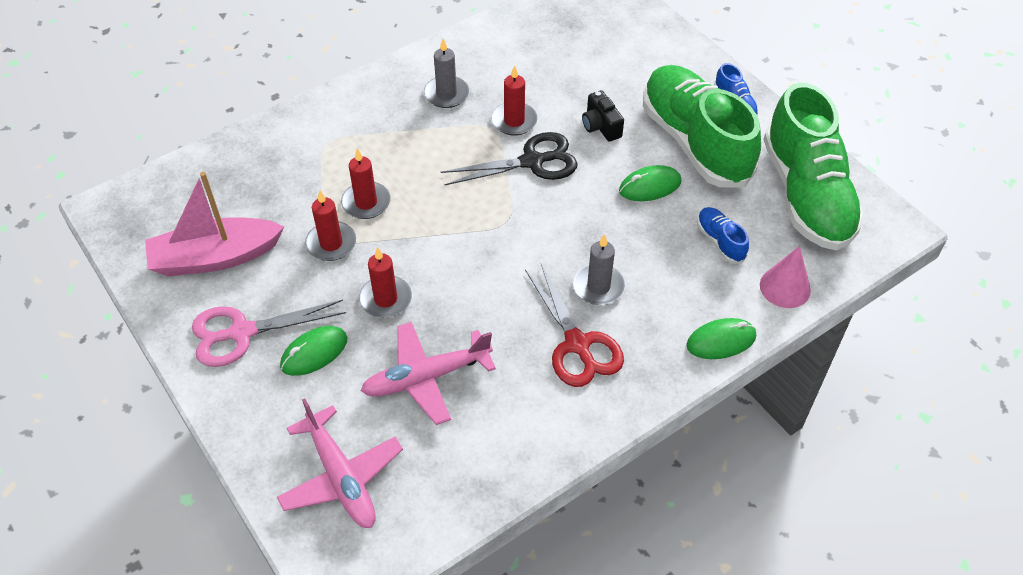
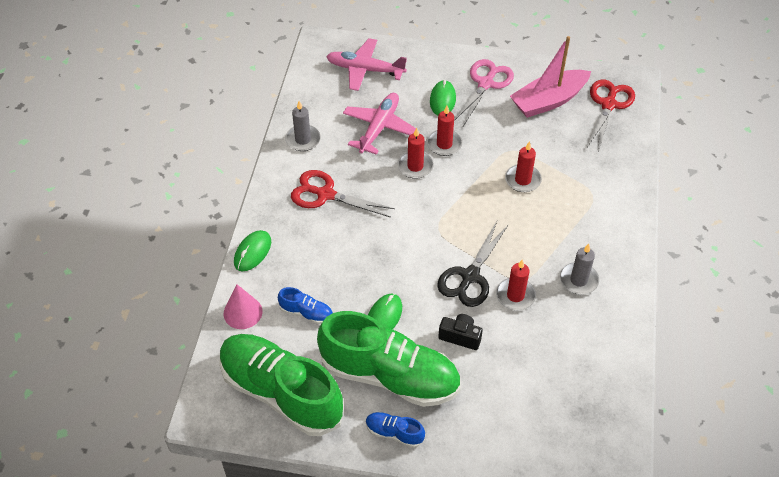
camera: 135 degrees right, 0 degrees up
(171, 206) = (608, 104): none -> red scissors
(215, 257) = (549, 101): pink boat -> pink boat turned 150 degrees counterclockwise
(331, 243) = (508, 147): red candle -> red candle (415, 166)
(598, 286) = (347, 231): grey candle -> grey candle (303, 139)

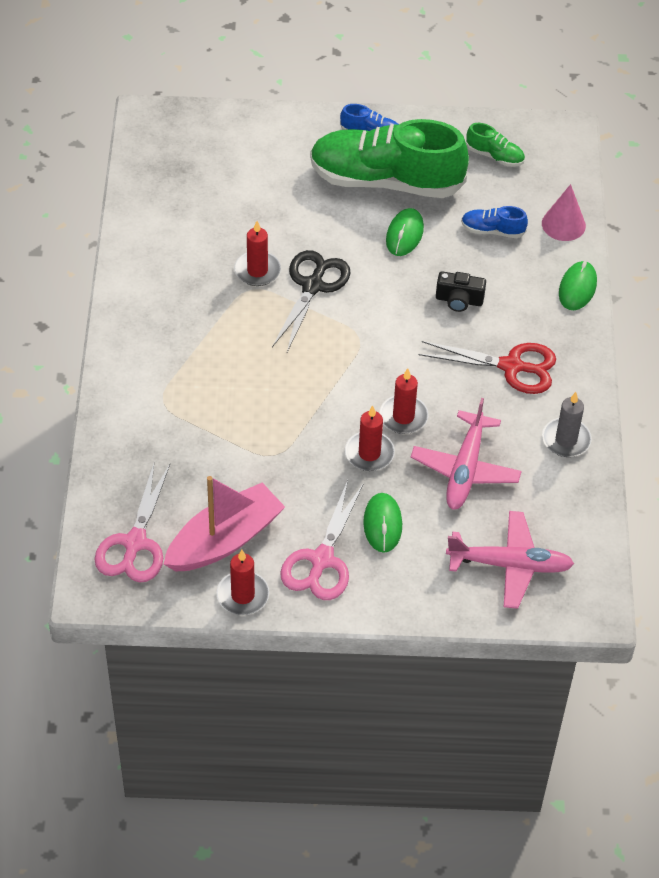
camera: 170 degrees right, 0 degrees up
(281, 392) = (494, 156): green shoe -> green shoe, size x0.41
(460, 336) = (316, 223): black camera -> black camera (459, 300)
(522, 180) = (256, 412): red candle -> red candle (243, 595)
(578, 280) = (183, 294): grey candle -> none
(608, 104) = (135, 543): red scissors -> pink scissors

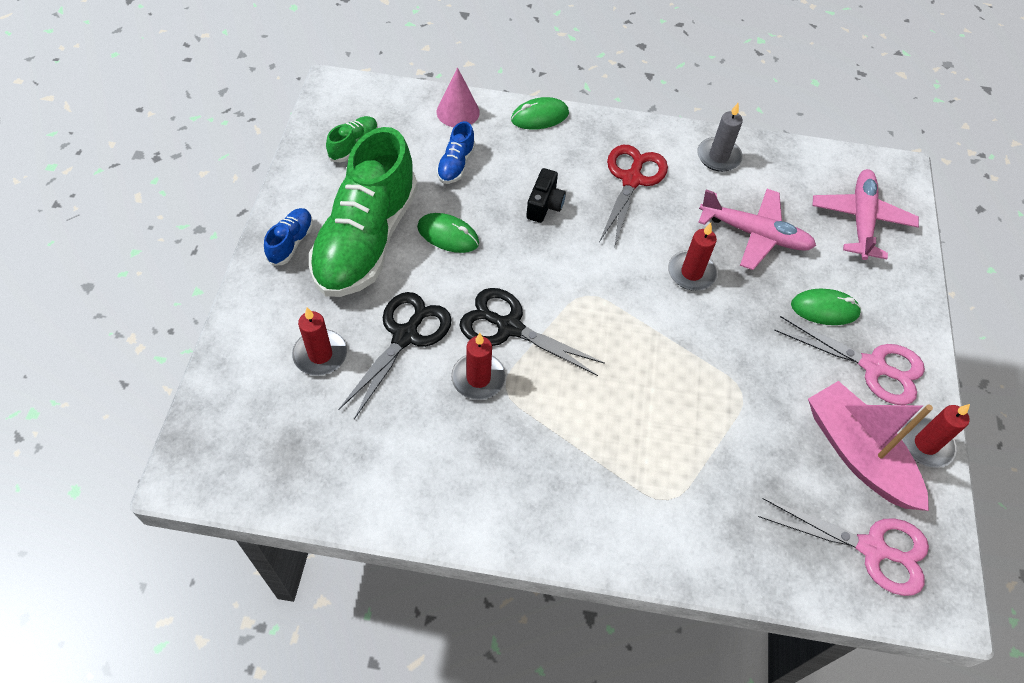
camera: 85 degrees left, 5 degrees up
(290, 220) = (405, 336): none -> black scissors
(369, 453) = (738, 308): red candle -> red candle (320, 354)
(577, 288) = (539, 117): green mouse -> green mouse turned 45 degrees counterclockwise

